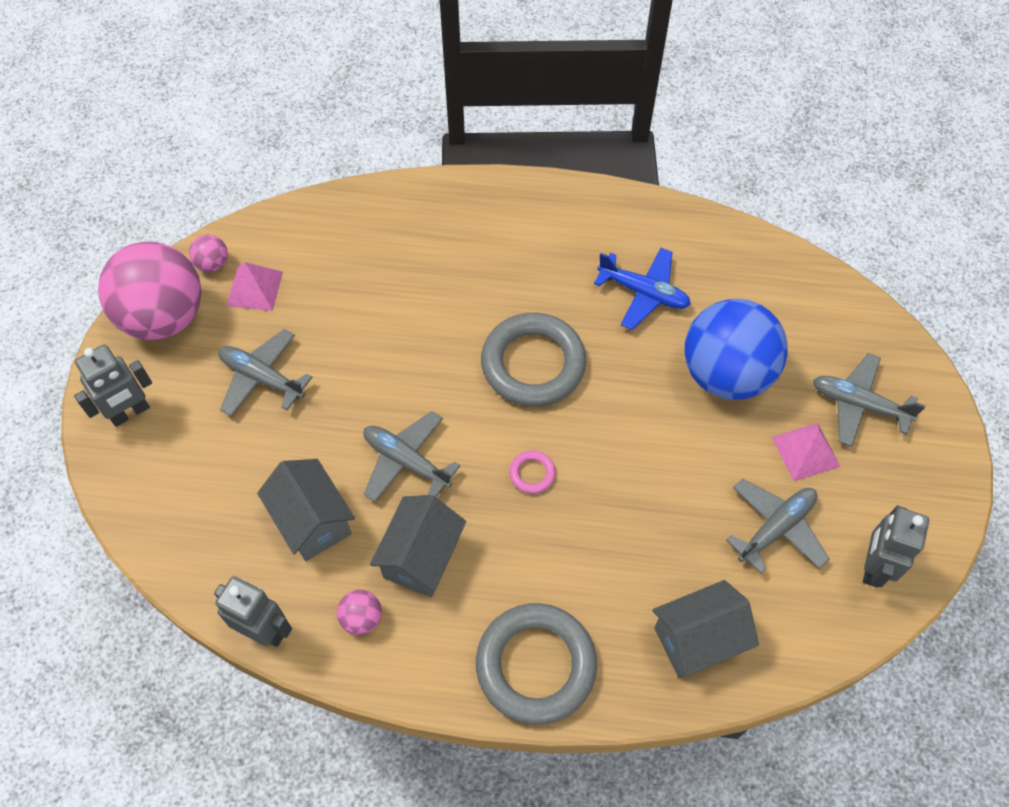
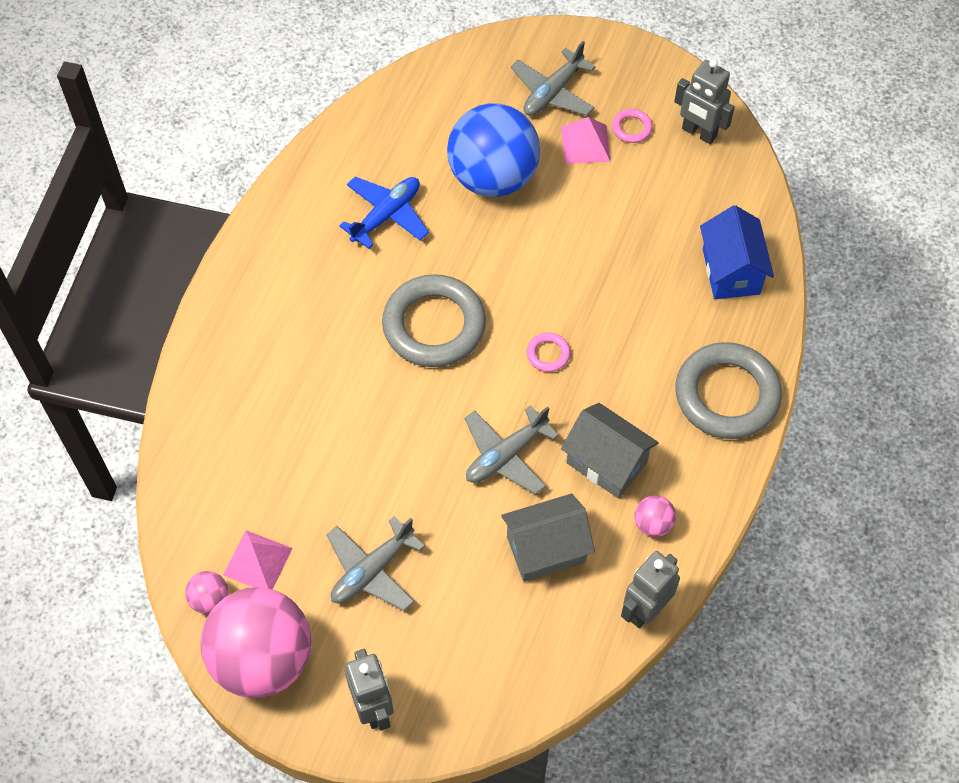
camera: 75 degrees left, 0 degrees up
(697, 639) = (731, 271): grey house -> blue house
(775, 528) = (649, 187): grey plane -> none
(847, 493) = (631, 128): none -> pink ring

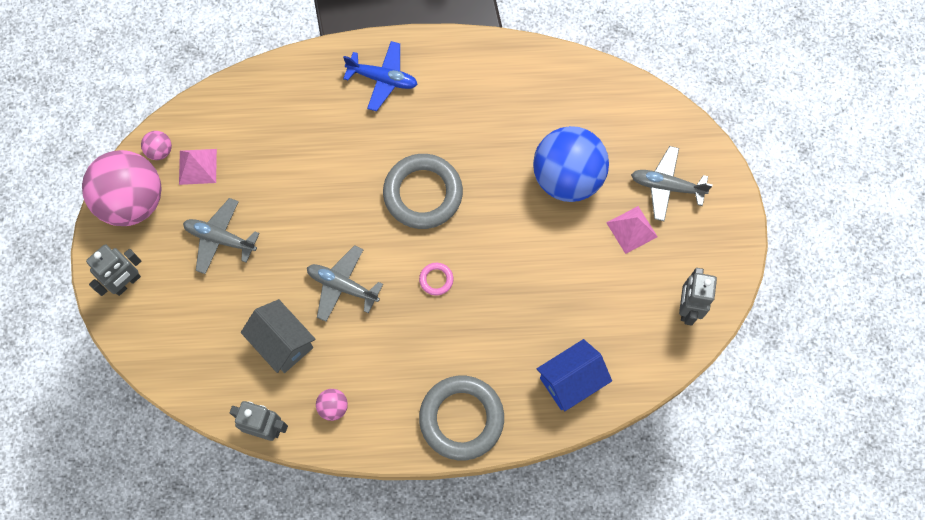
camera: 65 degrees right, 10 degrees up
(386, 215) = (497, 122): blue plane -> blue plane (382, 79)
(606, 463) = (367, 356): grey house -> none
(631, 128) = (664, 256): pink ring -> none

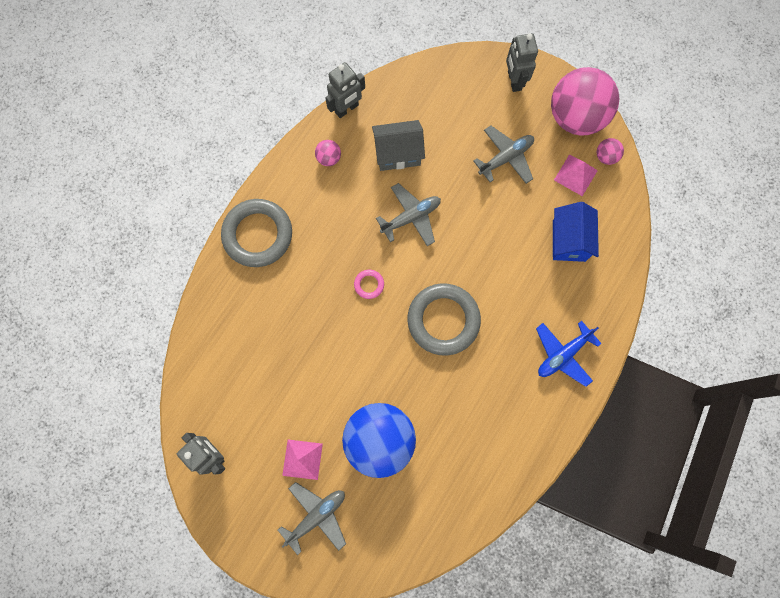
camera: 125 degrees right, 5 degrees up
(571, 381) = (226, 327): blue house -> blue house (569, 240)

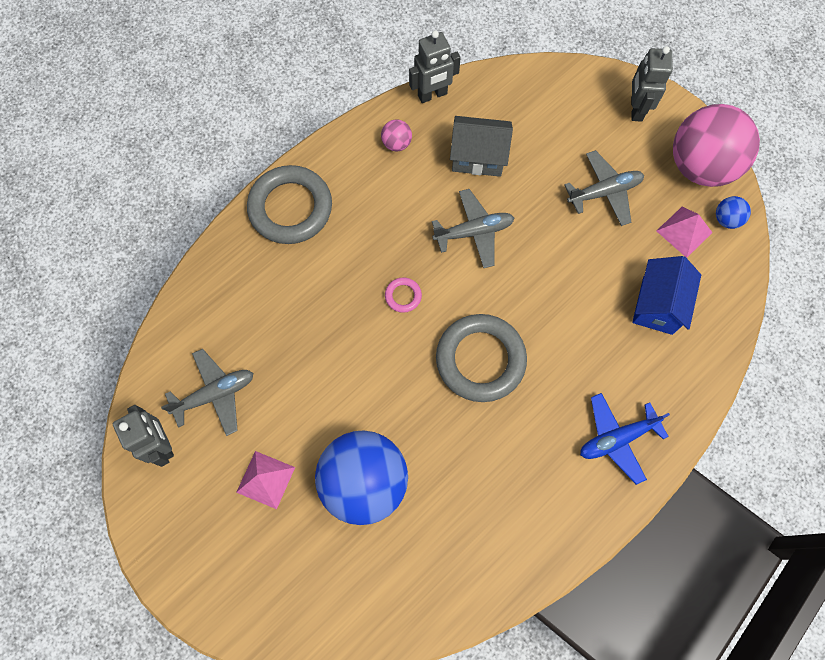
camera: 15 degrees right, 5 degrees down
(316, 516) = (262, 553): grey plane -> grey plane (215, 394)
(606, 156) = (726, 219): pink ball -> blue ball

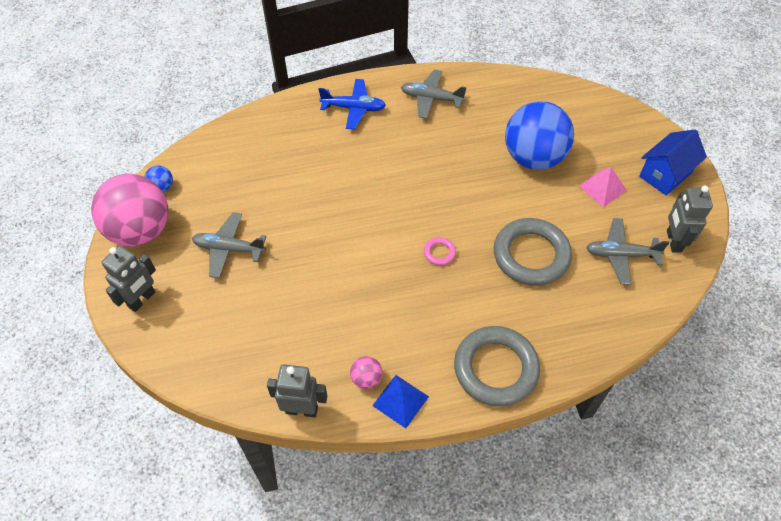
camera: 150 degrees left, 15 degrees down
(357, 141) = (400, 401): none -> blue pyramid
(473, 232) = (353, 271): grey plane -> grey plane (431, 99)
(478, 157) = (304, 328): grey house -> none
(480, 359) = (410, 187): grey ring -> grey ring (531, 255)
(657, 305) = (262, 161): blue house -> blue house (665, 174)
(684, 231) = (199, 194): pink pyramid -> none

